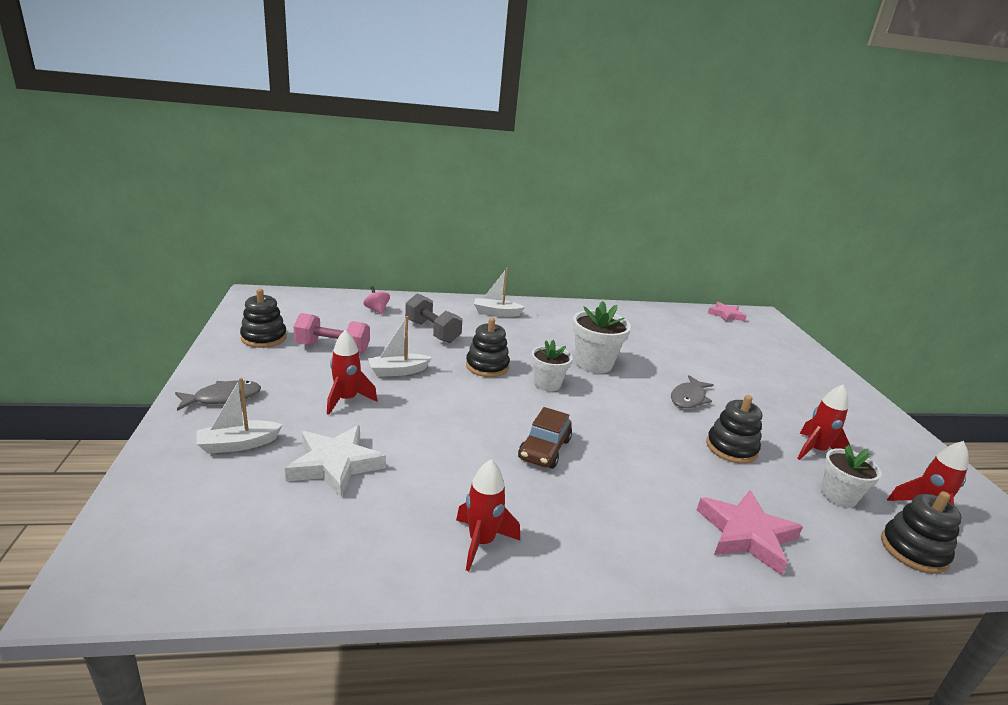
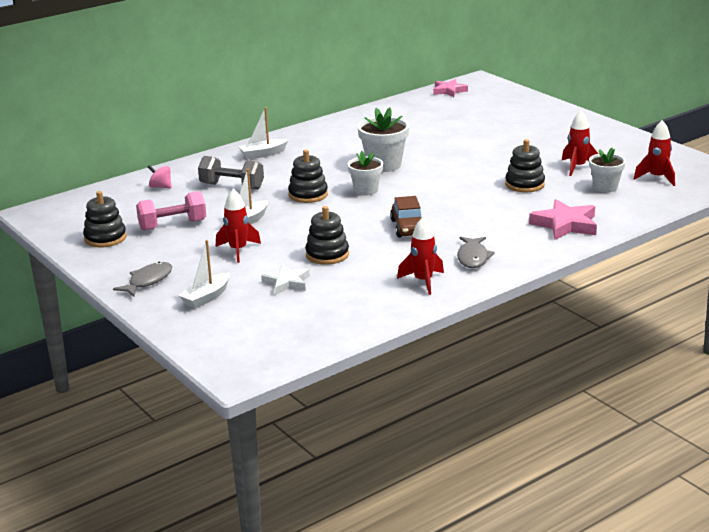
camera: 25 degrees left, 0 degrees up
(335, 464) = (287, 283): white star -> white star, size x0.66
(688, 398) = (473, 164): grey fish -> grey fish (473, 257)
(913, 550) = (658, 199): black stacking toy -> black stacking toy (327, 255)

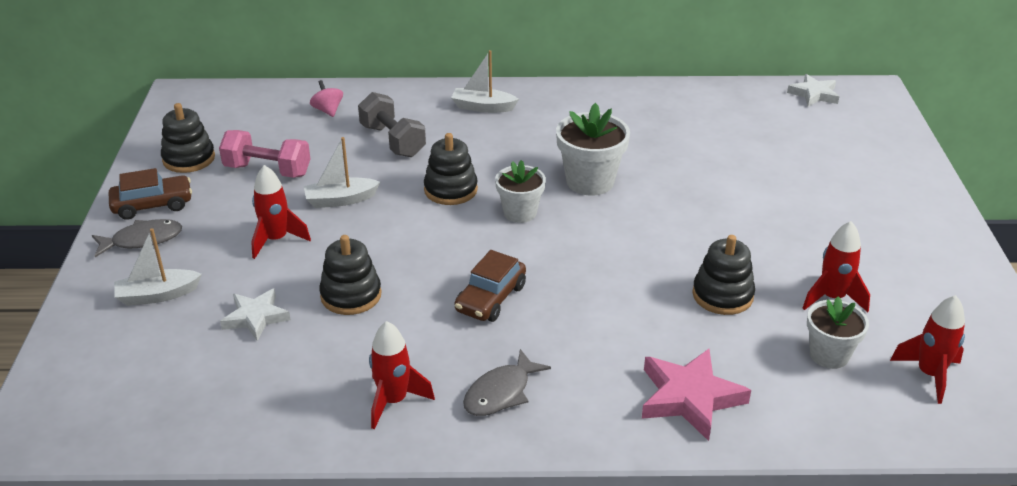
camera: 35 degrees right, 10 degrees up
(123, 265) = (153, 205): none -> brown car
(449, 91) = (814, 94): pink star -> white star

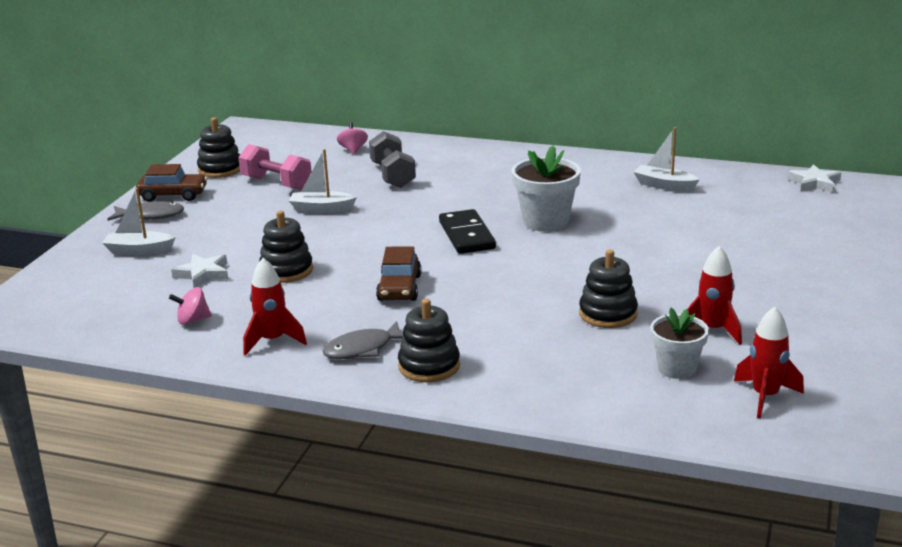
camera: 20 degrees right, 10 degrees down
(276, 240) = (252, 228): red rocket -> none
(283, 389) = (193, 320): none -> pink spinning top
(450, 190) = (418, 213): black stacking toy -> black stacking toy (429, 366)
(483, 107) = (488, 161): white boat -> white boat (664, 185)
(491, 298) = (399, 288): brown car -> brown car turned 45 degrees counterclockwise
(520, 213) = (467, 235): white flower pot -> black domino
(689, 398) = (523, 377): pink star -> none

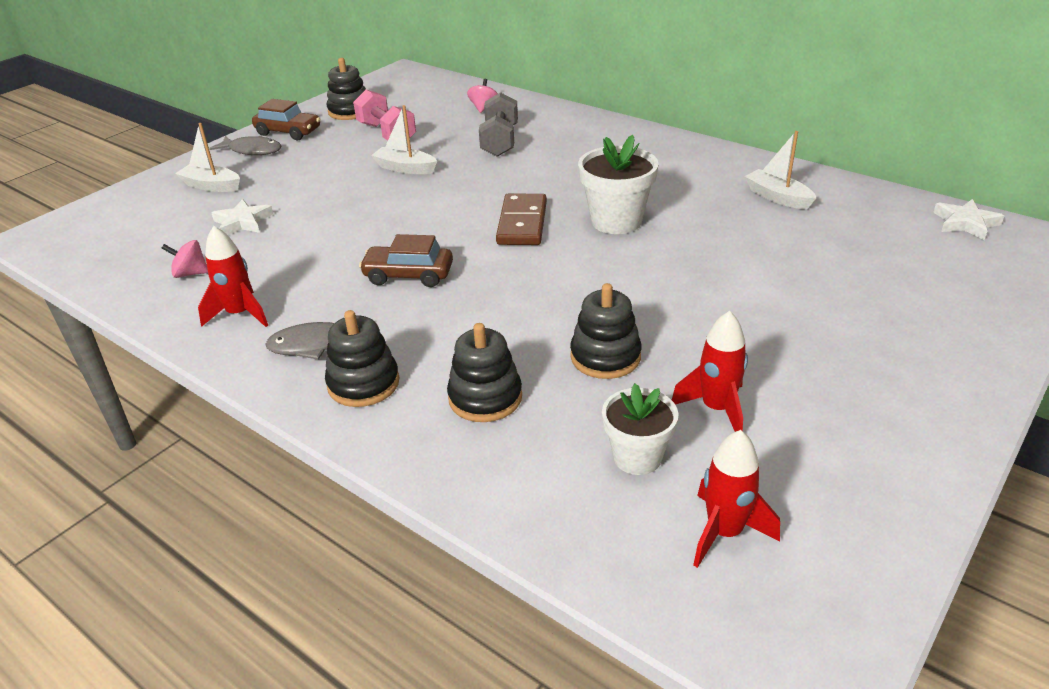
camera: 20 degrees right, 10 degrees up
(286, 270) = (319, 232): black stacking toy -> black stacking toy (485, 398)
(399, 288) = (408, 275): brown car -> brown car turned 75 degrees clockwise
(467, 235) = (522, 223): black domino -> brown domino

